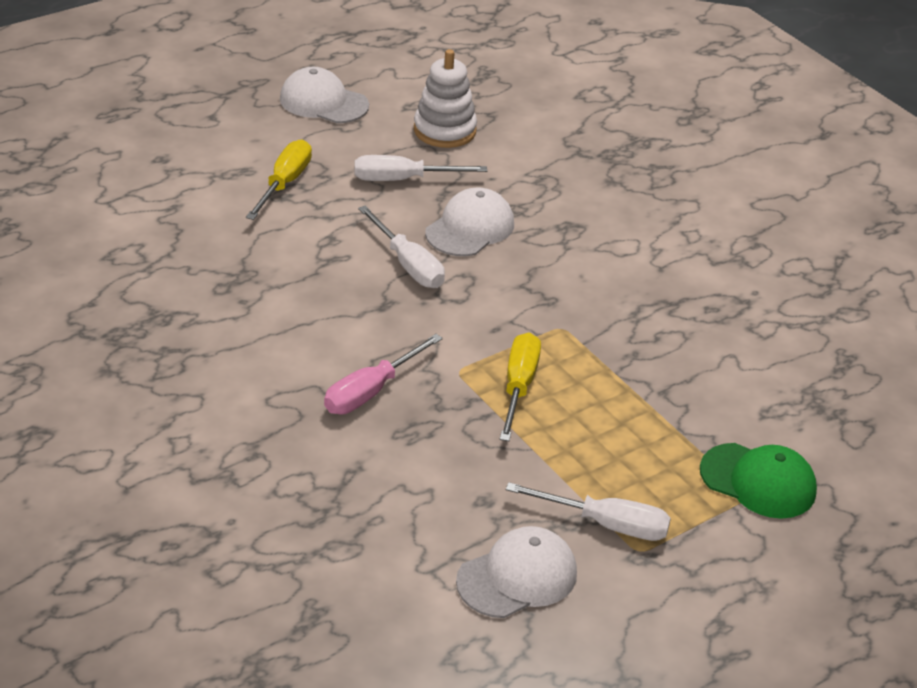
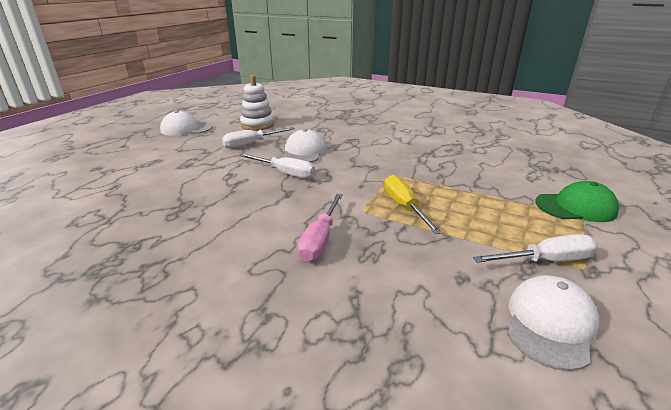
camera: 25 degrees left, 10 degrees down
(284, 183) = (184, 160): yellow screwdriver -> none

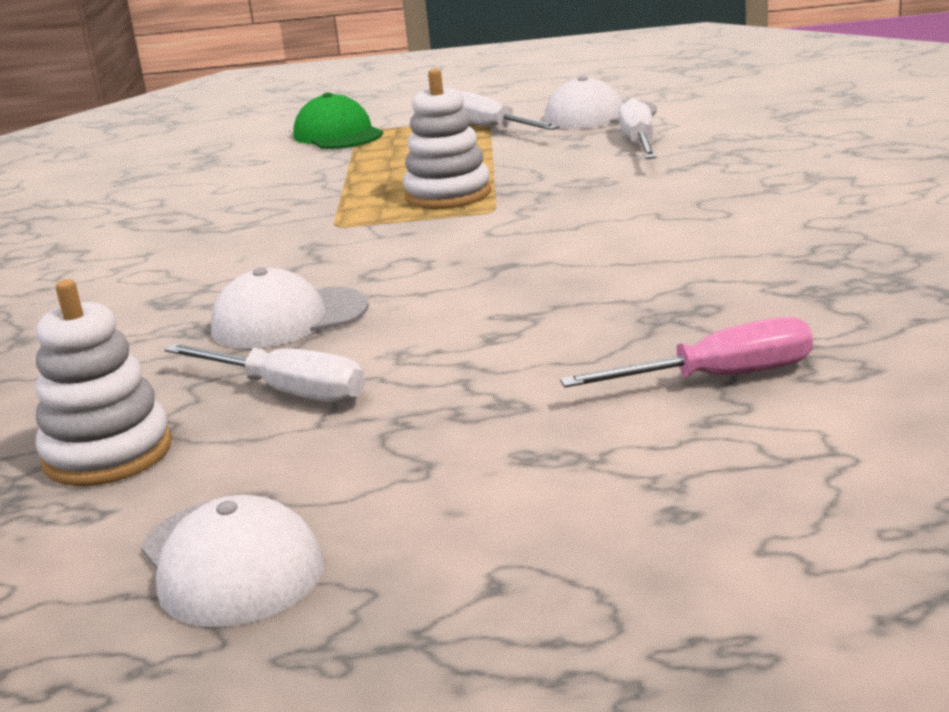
camera: 115 degrees left, 5 degrees down
(285, 173) = (424, 295): white screwdriver -> white screwdriver (639, 143)
(320, 239) = (604, 207): pink screwdriver -> pink screwdriver (718, 378)
(404, 207) = (448, 194): yellow screwdriver -> white stacking toy

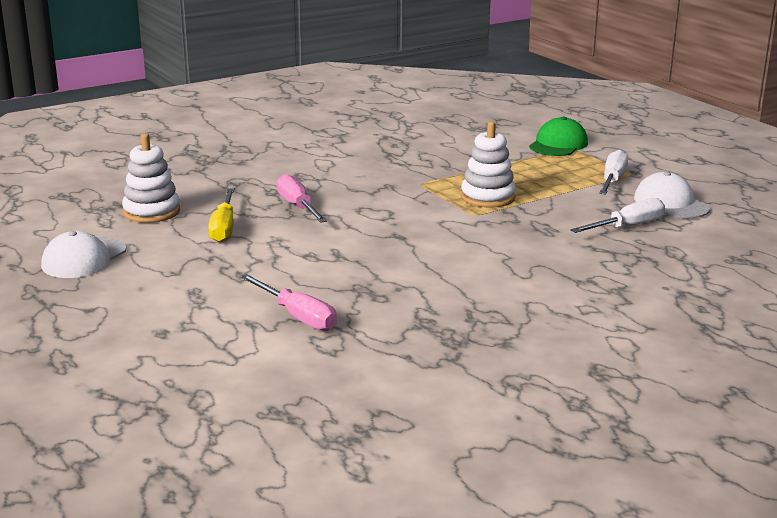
camera: 55 degrees right, 0 degrees up
(287, 392) = (224, 228): white screwdriver -> yellow screwdriver
(289, 319) = (297, 206): white cap -> pink screwdriver

